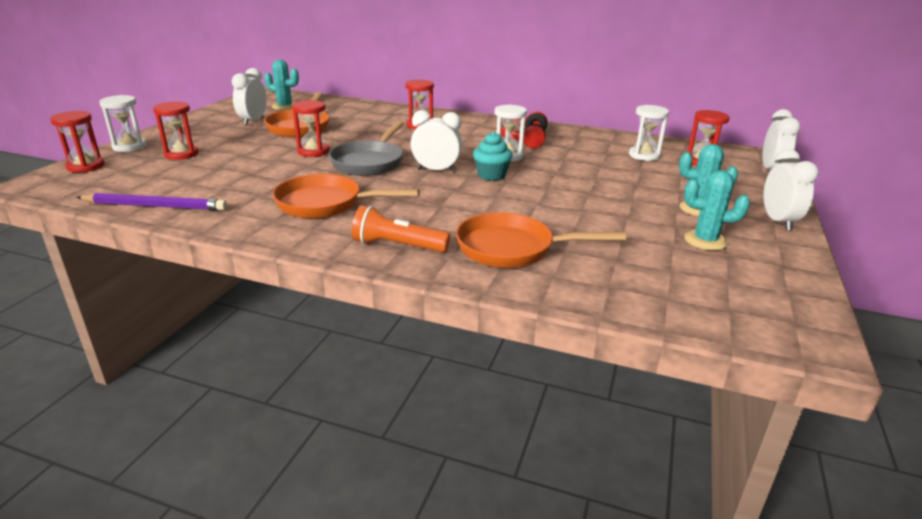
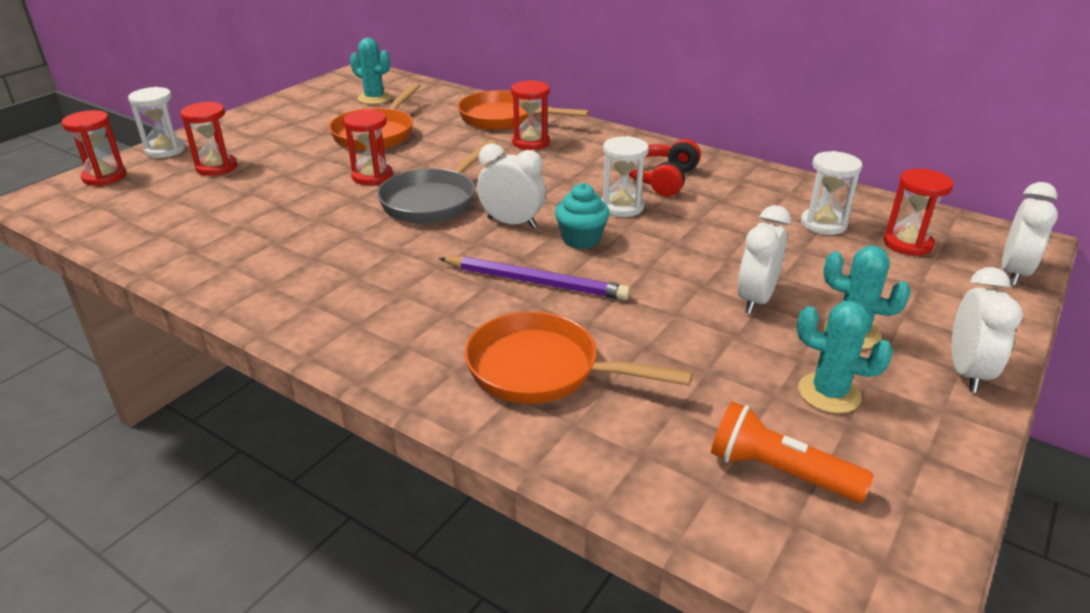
camera: 15 degrees right, 5 degrees up
(155, 206) = (149, 246): purple pencil -> purple pencil (535, 282)
(253, 121) = (324, 120): white clock -> white clock (755, 299)
(326, 204) = (344, 265): orange pan -> orange pan (504, 118)
(398, 246) = (397, 345): orange flashlight -> orange flashlight (779, 472)

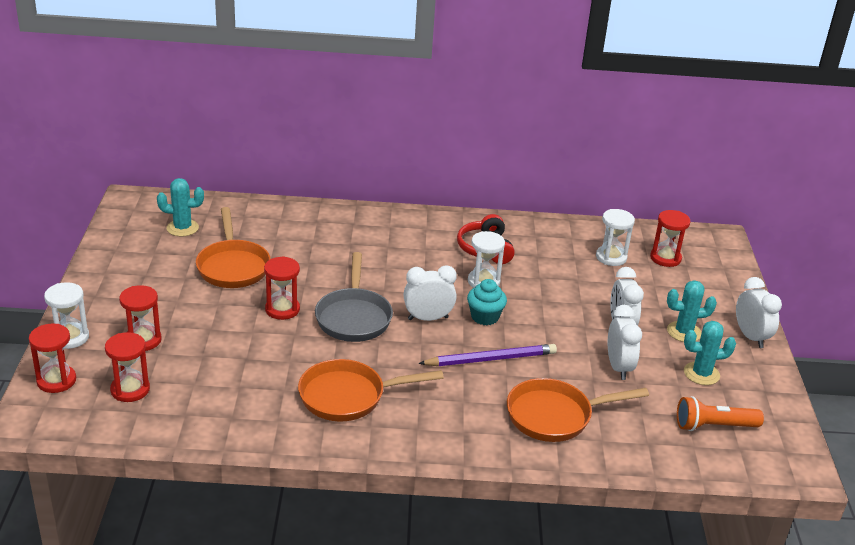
camera: 35 degrees left, 0 degrees up
(504, 118) = (316, 221): orange pan -> orange pan (348, 396)
(530, 142) = (363, 241): red hourglass -> red hourglass (130, 389)
(1013, 272) = (729, 262): white clock -> white clock (618, 367)

